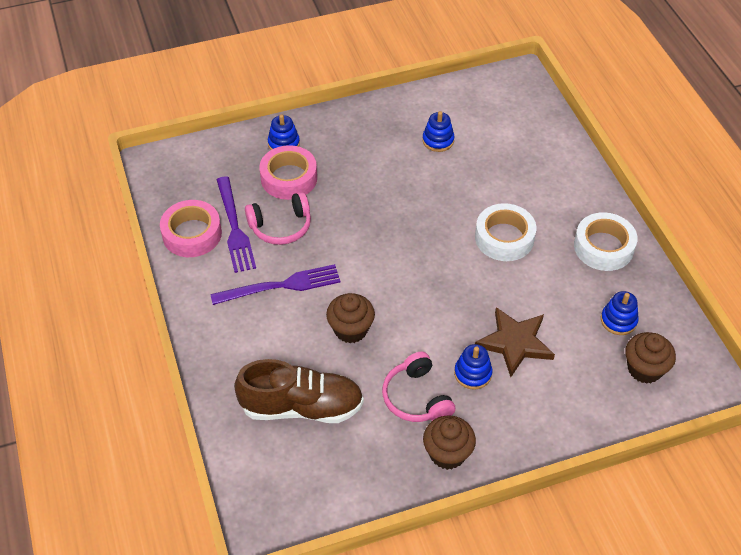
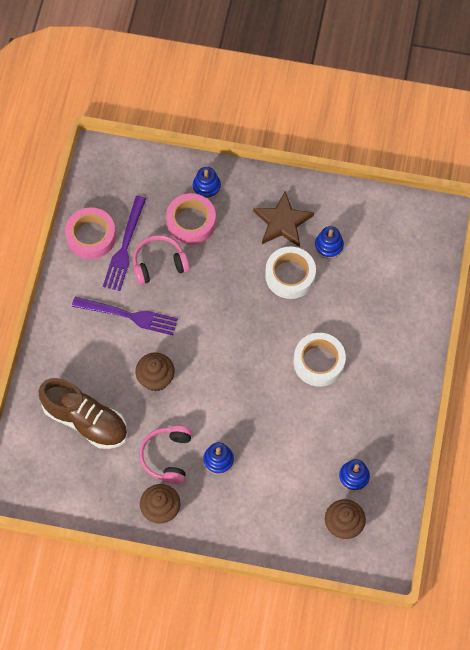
camera: 30 degrees right, 15 degrees up
(281, 226) = (159, 264): pink headphones -> pink headphones turned 150 degrees clockwise
(515, 343) = (265, 453): brown star -> brown star (282, 222)
(603, 247) = (389, 411): white tape -> white tape (290, 275)

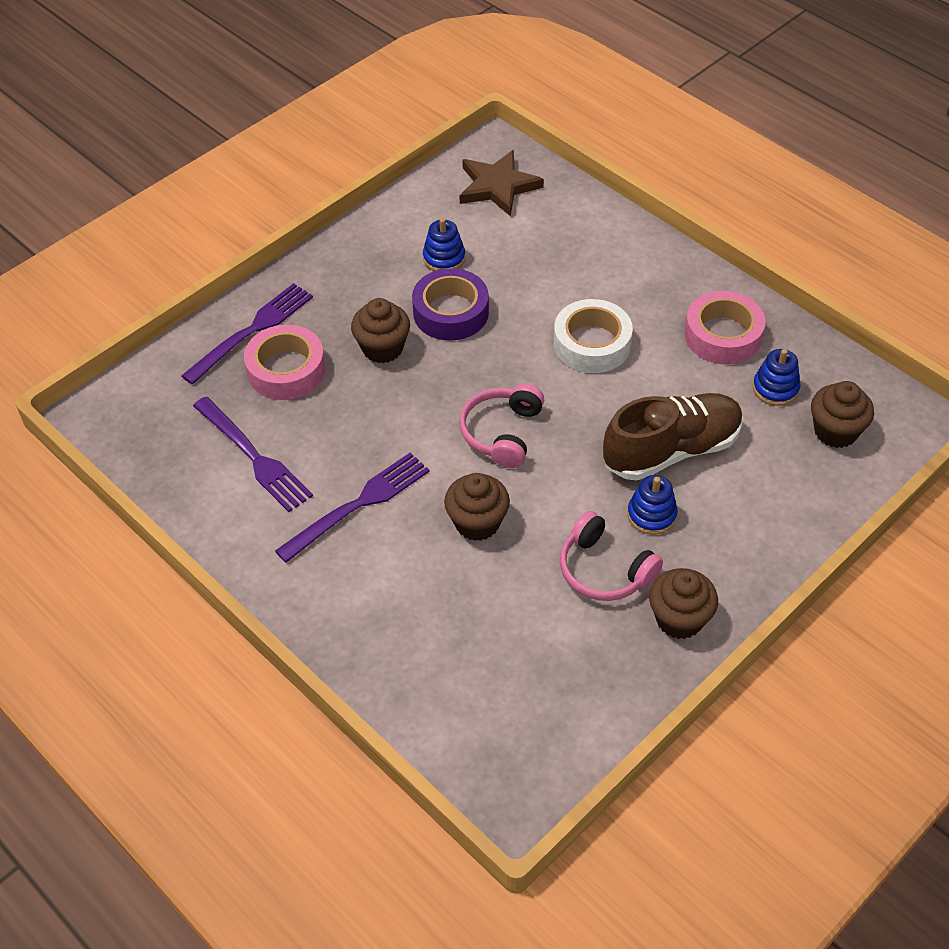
camera: 55 degrees left, 15 degrees down
(85, 420) = (474, 639): brown shoe -> brown shoe (671, 450)
(91, 236) = (202, 486): pink tape -> pink tape (723, 335)
(159, 264) = (313, 433): pink headphones -> pink headphones (502, 433)
(206, 187) = (253, 330): blue stacking toy -> purple fork
(239, 258) = (382, 348): none -> brown cupcake
(282, 222) = (372, 283): brown star -> brown star (497, 186)
(290, 275) = (451, 312): white tape -> purple tape

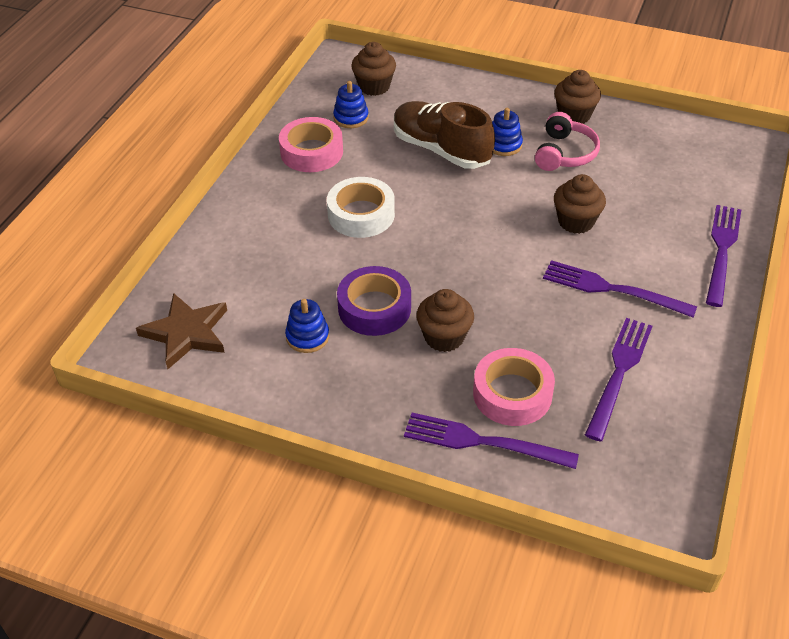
camera: 115 degrees left, 5 degrees down
(351, 640) = (721, 250): none -> purple fork
(502, 433) = (485, 235): pink headphones -> none

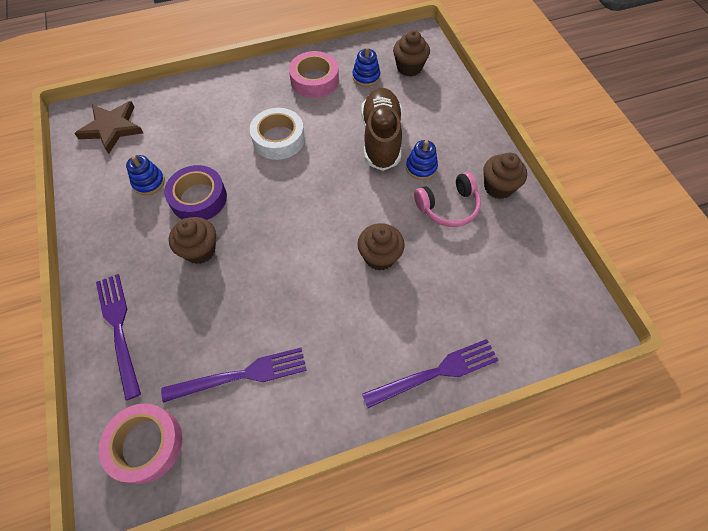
camera: 50 degrees right, 15 degrees up
(512, 394) = (174, 320): pink tape -> pink tape (146, 444)
(610, 289) = (325, 320): purple fork -> none

